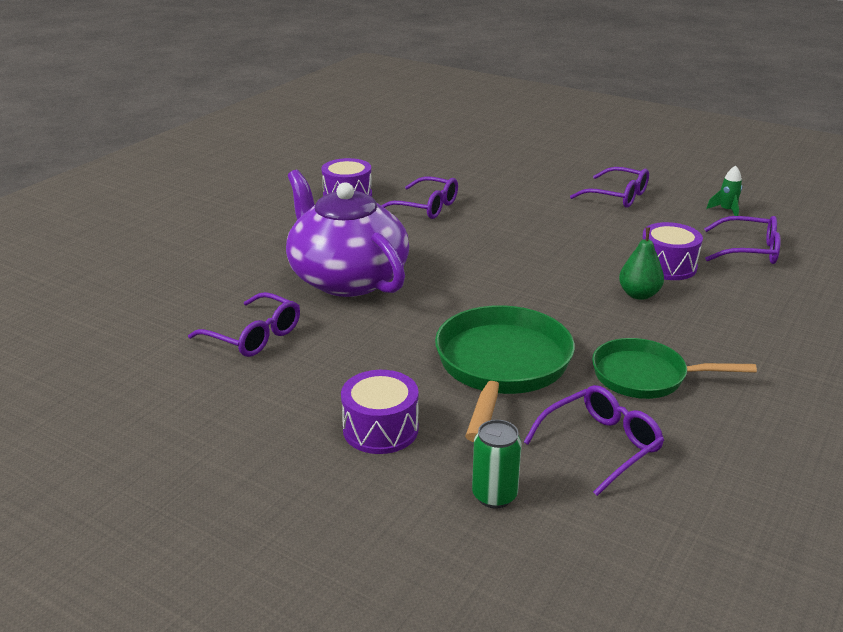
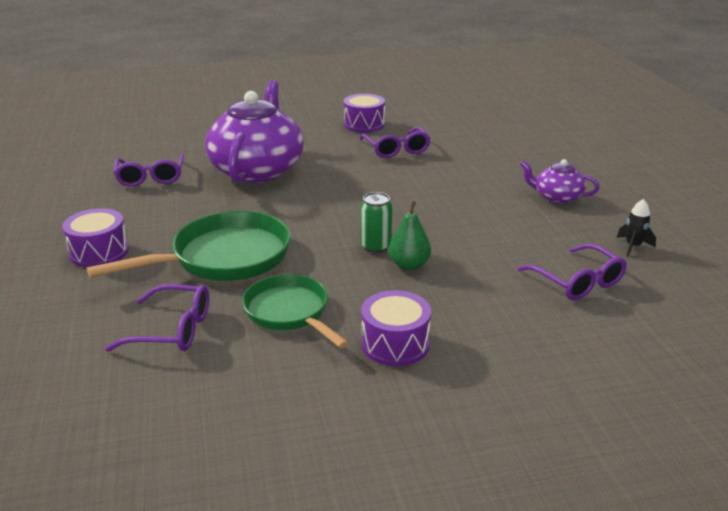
camera: 45 degrees right, 0 degrees up
(494, 495) = (69, 316): green can -> green can (375, 247)
(617, 196) = (557, 197): purple glasses -> purple teapot
(667, 266) = (477, 259): purple drum -> purple drum (395, 344)
(726, 211) = (633, 246): green rocket -> black rocket

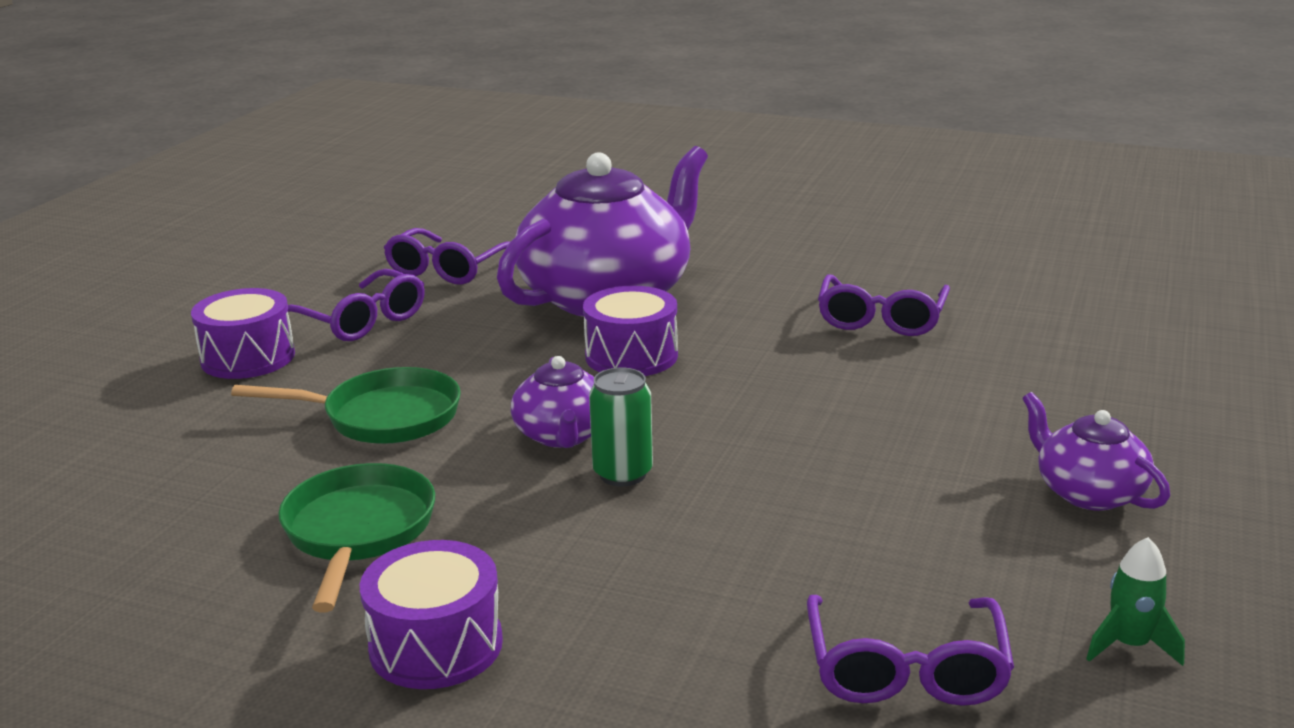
camera: 35 degrees right, 5 degrees down
(172, 330) = (185, 498): purple glasses -> purple glasses (361, 321)
(223, 258) = (383, 417): green pan -> green pan, size x0.66
(325, 239) = (562, 435): none -> purple teapot
(364, 124) = (881, 262): purple drum -> purple drum (631, 356)
(409, 265) = (634, 523): green pear -> none
(633, 246) = (1129, 645): black rocket -> green rocket

